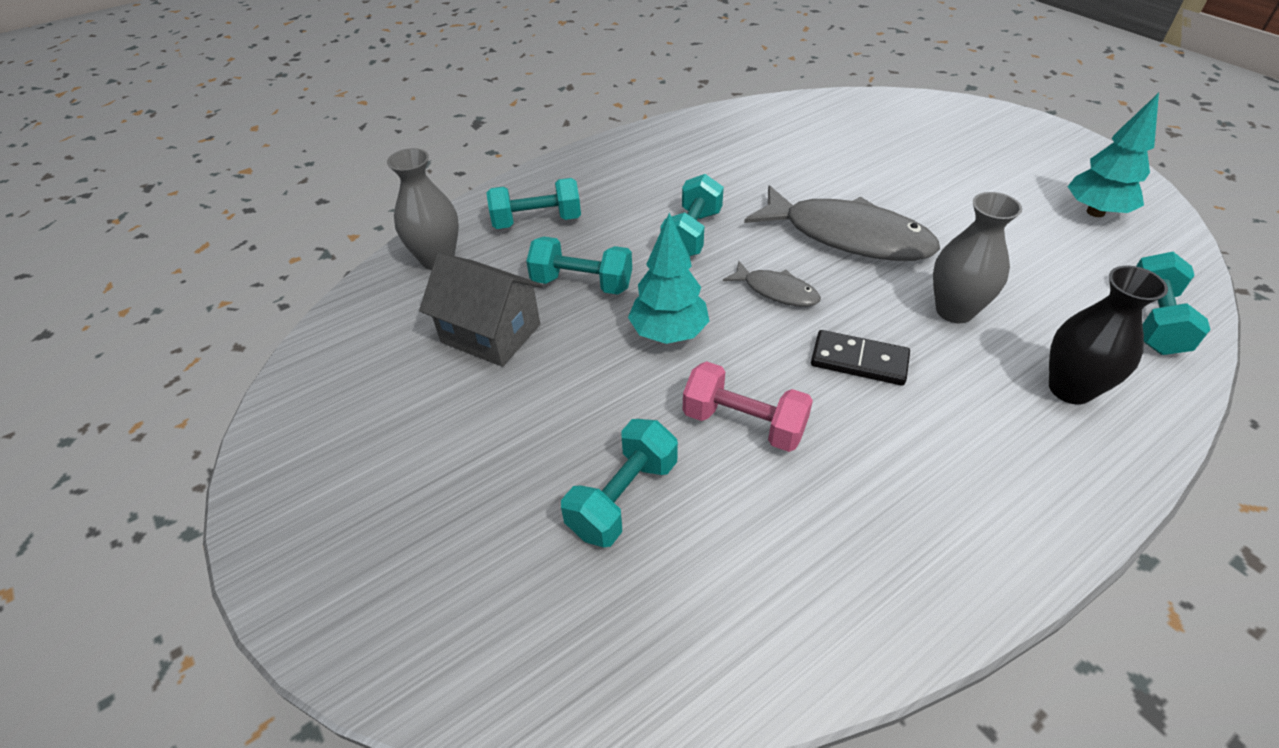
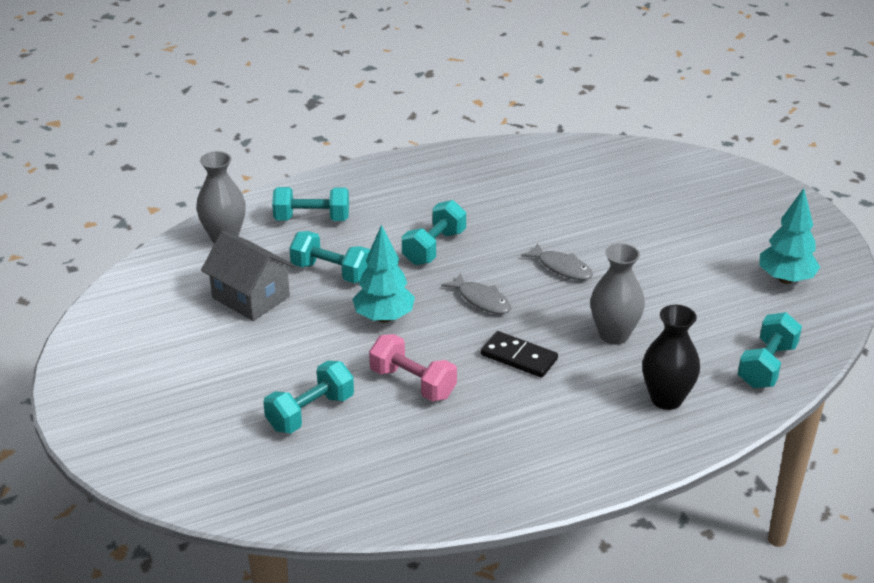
camera: 10 degrees right, 10 degrees down
(847, 236) = (562, 268): grey fish -> grey fish, size x0.49

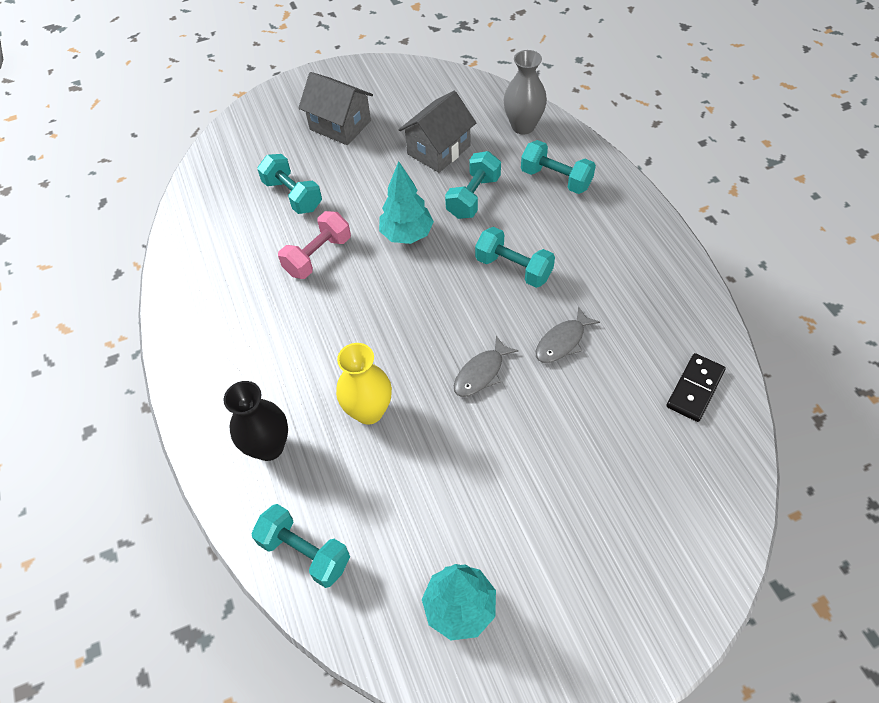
camera: 95 degrees right, 20 degrees up
(185, 379) = (340, 125): none -> grey house
(312, 219) = (556, 179): turquoise dumbbell -> turquoise dumbbell turned 60 degrees counterclockwise
(481, 300) = (429, 304): grey fish -> grey fish (562, 341)
(519, 357) = (343, 331): black domino -> black domino (695, 389)
(614, 335) = (369, 411): grey vase -> yellow vase

